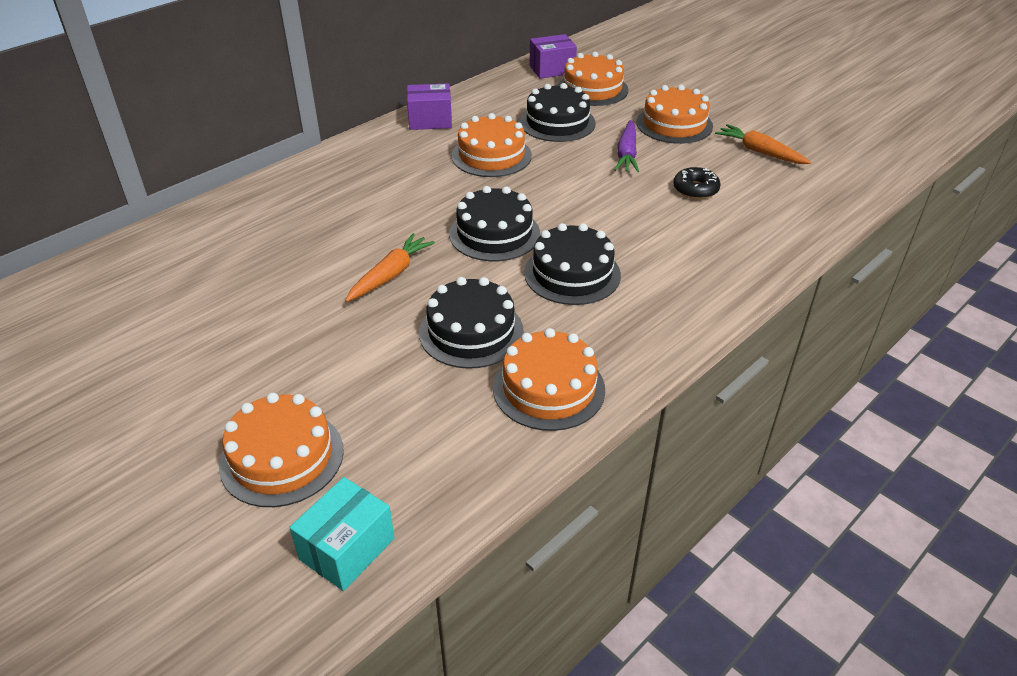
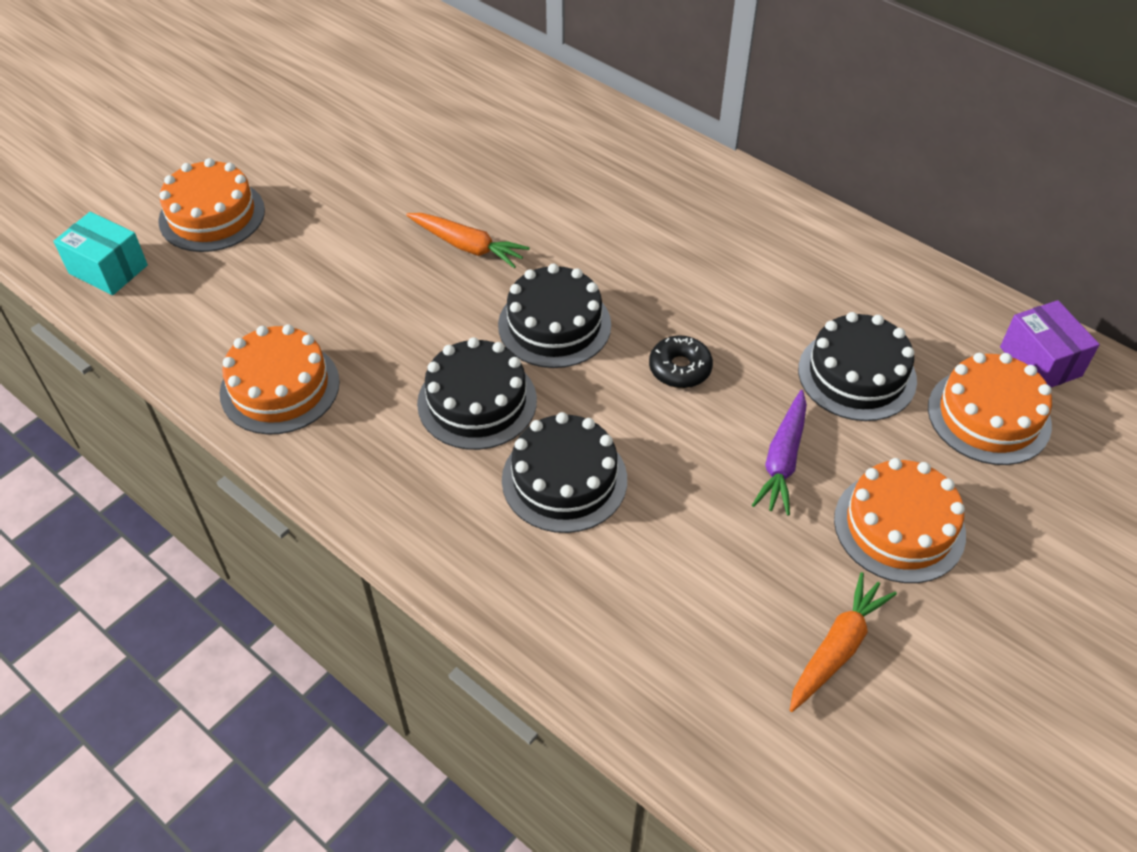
camera: 85 degrees right, 10 degrees up
(430, 120) = (820, 238): purple box -> none
(471, 332) = (371, 319): black cake -> black cake (564, 479)
(491, 155) = (740, 308): orange cake -> none
(627, 154) = (782, 460): purple carrot -> purple carrot turned 75 degrees counterclockwise
(695, 189) = (696, 544): black donut -> black donut (680, 368)

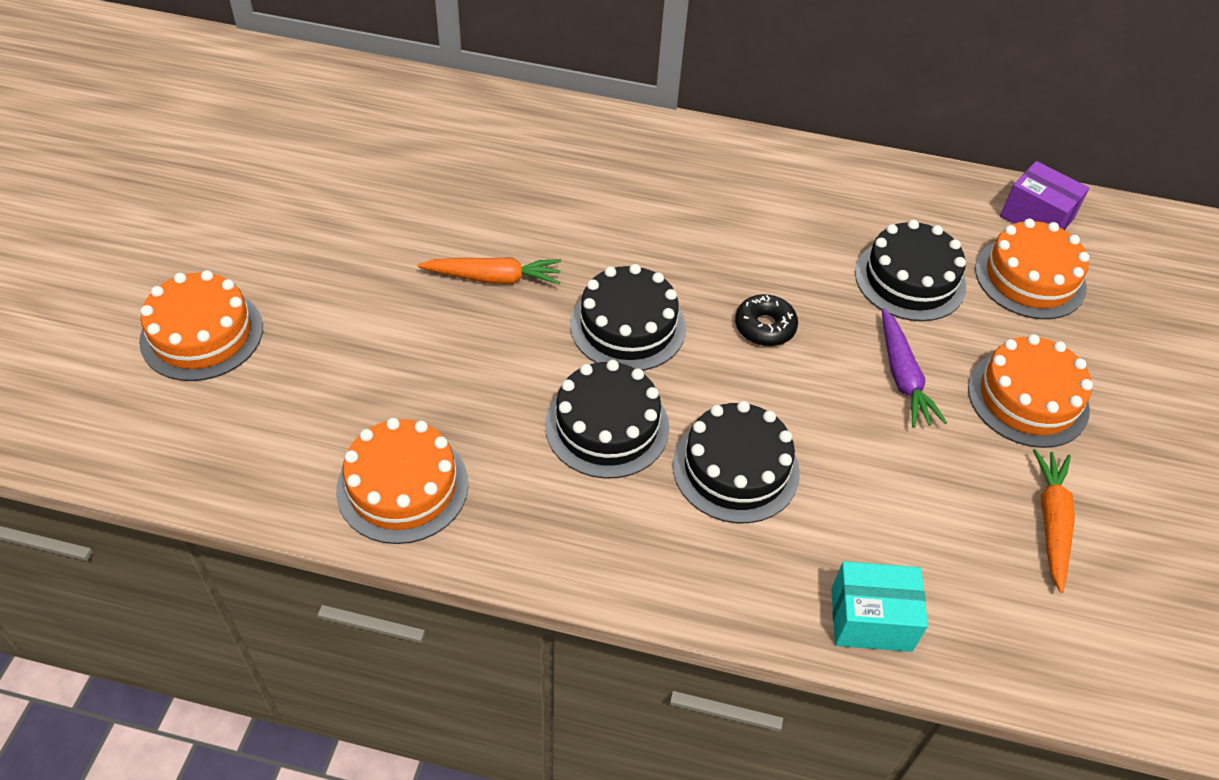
camera: 30 degrees left, 0 degrees up
(108, 269) = (121, 432): turquoise box -> turquoise box (871, 619)

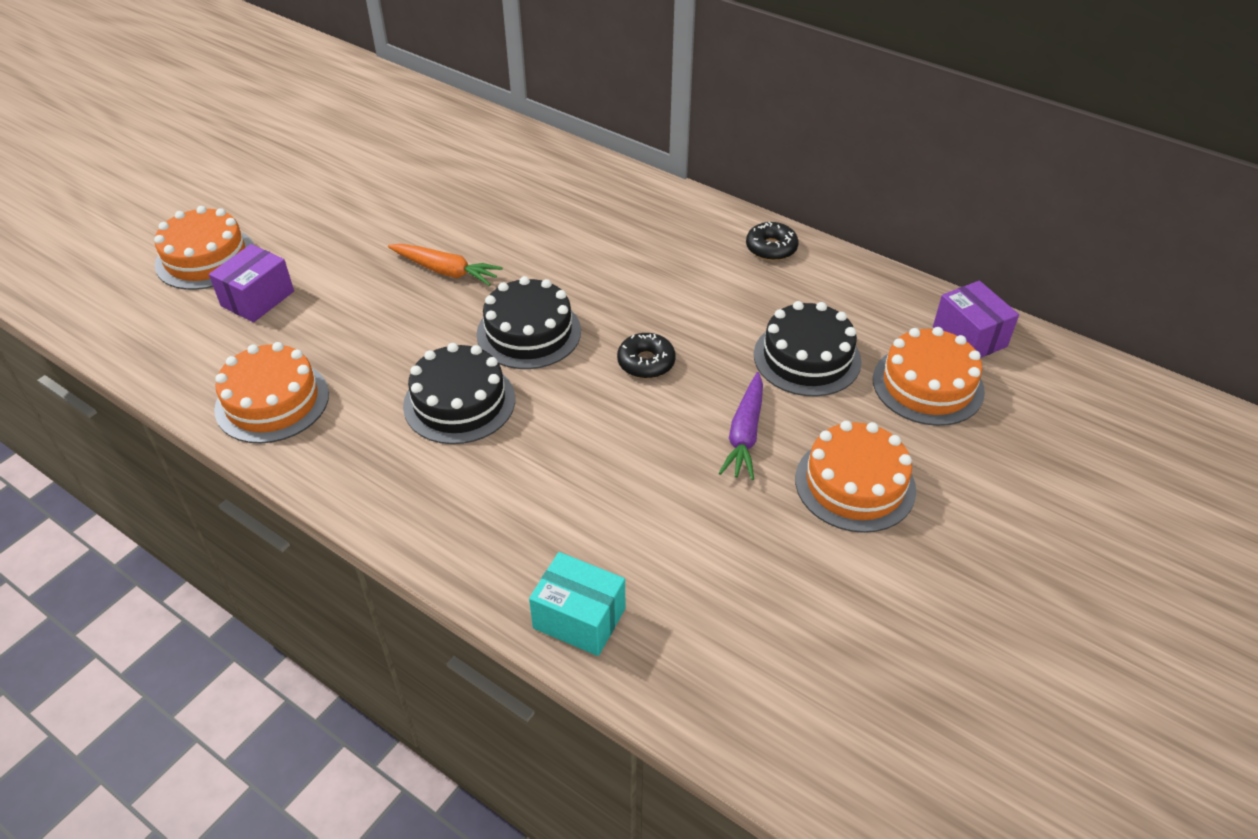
camera: 25 degrees right, 5 degrees down
(301, 368) = (257, 299): none -> purple box
(735, 468) = (544, 464): black cake -> none
(806, 168) = (771, 248): none -> black donut
(1051, 522) = (806, 593): orange carrot -> none

